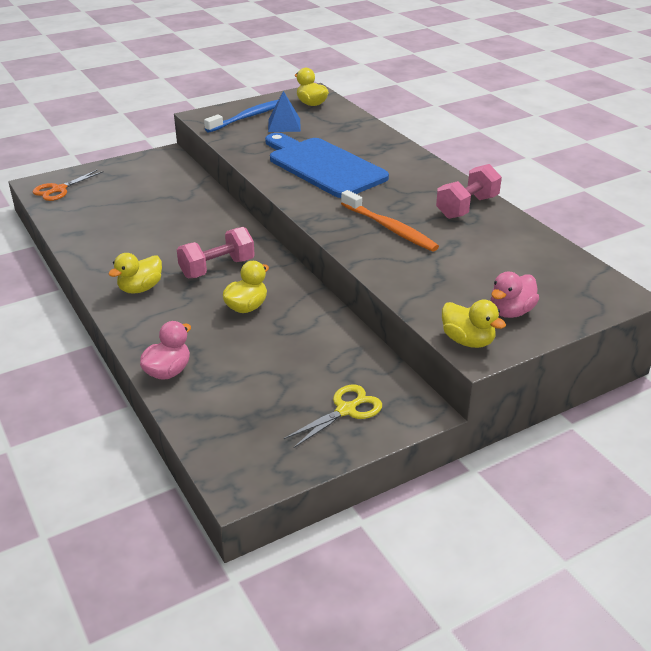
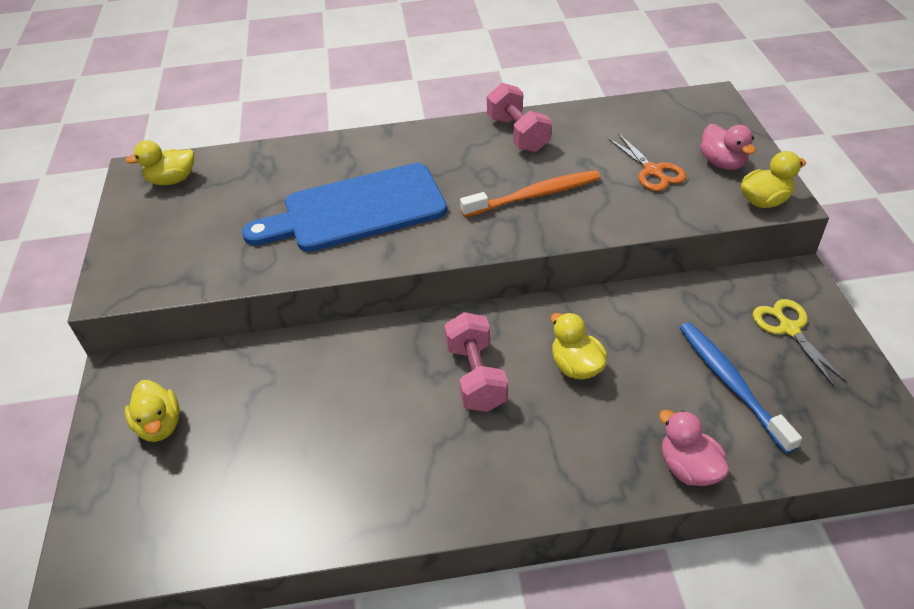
camera: 65 degrees left, 10 degrees up
(59, 189) = (126, 535): orange scissors -> orange scissors (652, 171)
(140, 288) = (489, 467): yellow duck -> yellow duck (160, 425)
(248, 117) = (158, 244): blue toothbrush -> blue toothbrush (731, 383)
(284, 125) = (213, 217): blue pyramid -> none

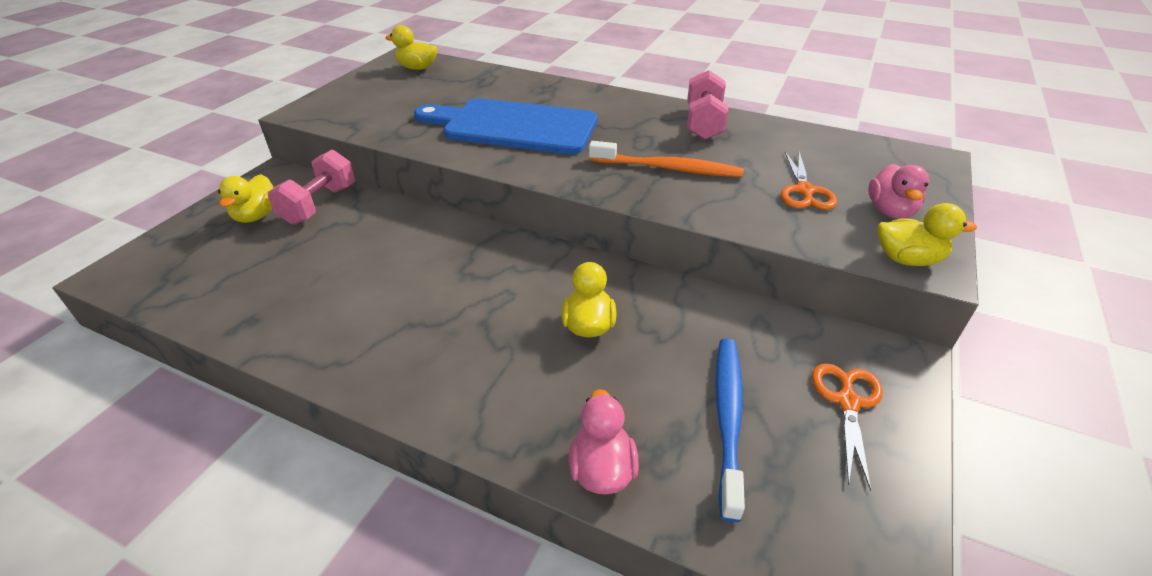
camera: 30 degrees right, 5 degrees down
(476, 376) = (496, 291): pink dumbbell -> pink dumbbell (319, 204)
(789, 329) = (847, 402): yellow scissors -> orange scissors

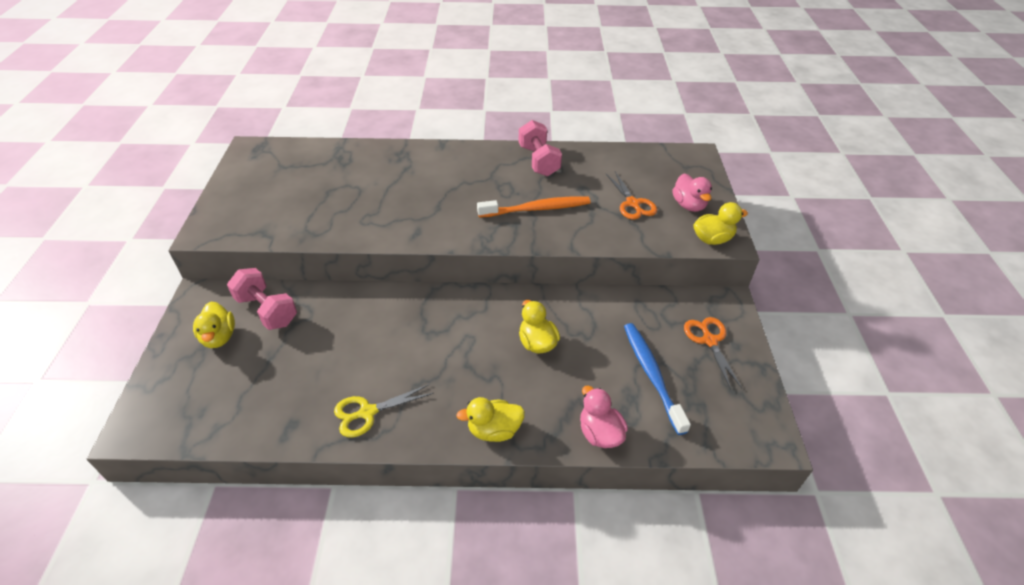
camera: 25 degrees left, 5 degrees up
(319, 204) = (267, 310): pink dumbbell -> pink dumbbell turned 45 degrees counterclockwise
(334, 336) = (367, 412): none -> yellow scissors
(417, 68) = (273, 158): yellow duck -> yellow duck (494, 430)
(514, 127) = (400, 200): blue cutting board -> none

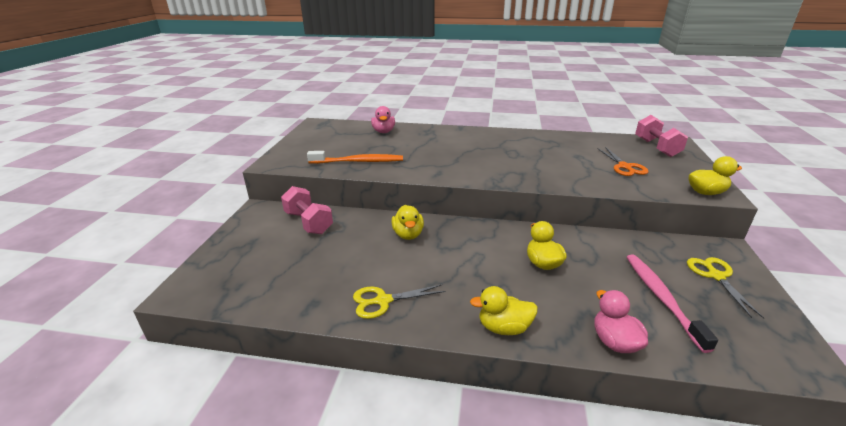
camera: 10 degrees right, 15 degrees down
(219, 337) = (267, 236): yellow duck -> yellow duck (408, 234)
(537, 209) = (540, 165): orange toothbrush -> orange toothbrush (358, 161)
(538, 161) = (539, 139): pink dumbbell -> pink dumbbell (656, 147)
(651, 375) = (661, 298): blue toothbrush -> pink toothbrush
(689, 205) = (677, 170): pink duck -> pink duck (383, 131)
(709, 340) = (716, 276): orange scissors -> yellow scissors

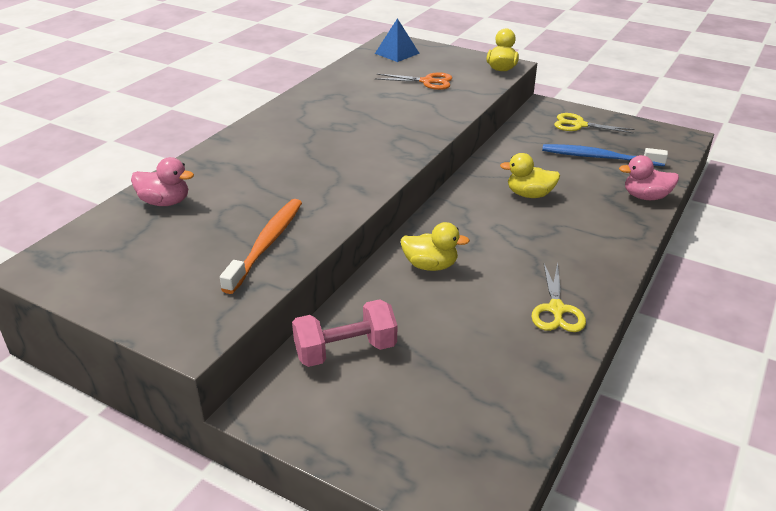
camera: 70 degrees left, 5 degrees up
(504, 327) = (617, 244): yellow duck -> none
(656, 147) = (397, 53): pink dumbbell -> blue pyramid
(661, 298) = (599, 157): pink toothbrush -> blue toothbrush

